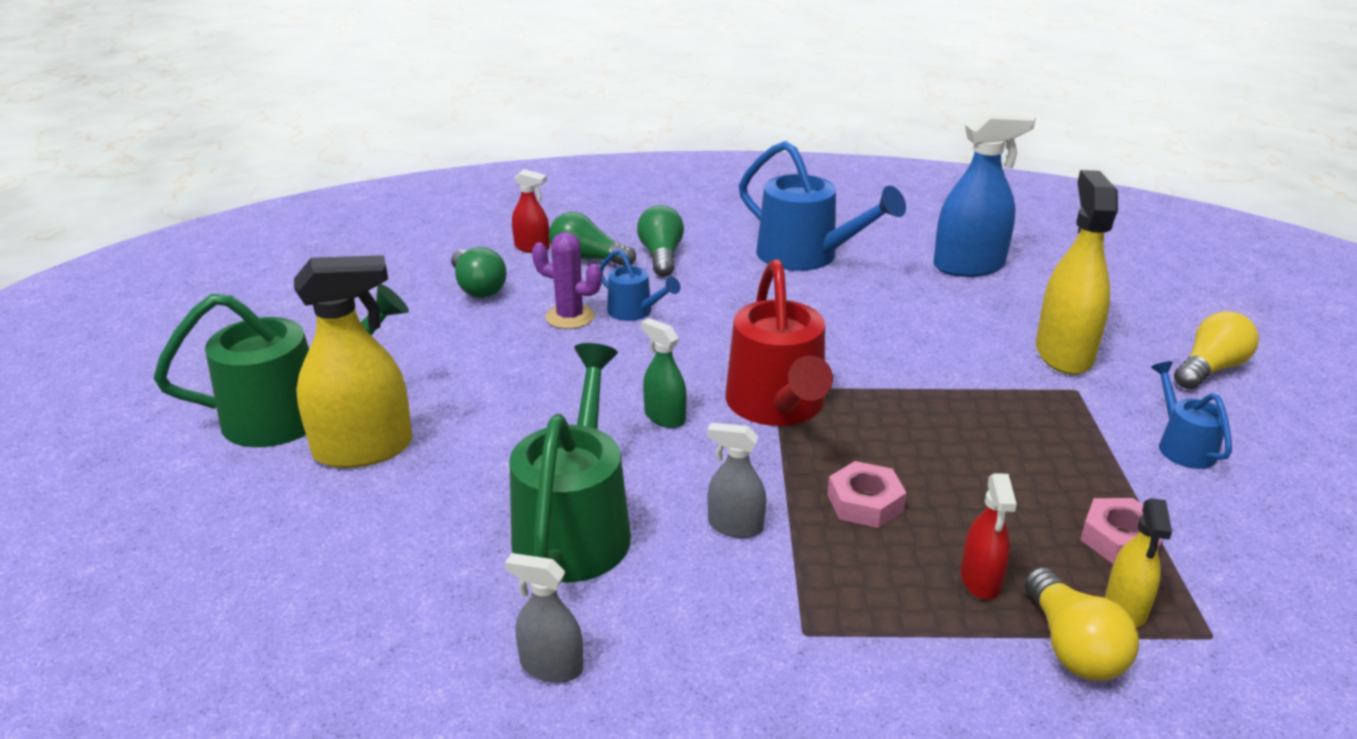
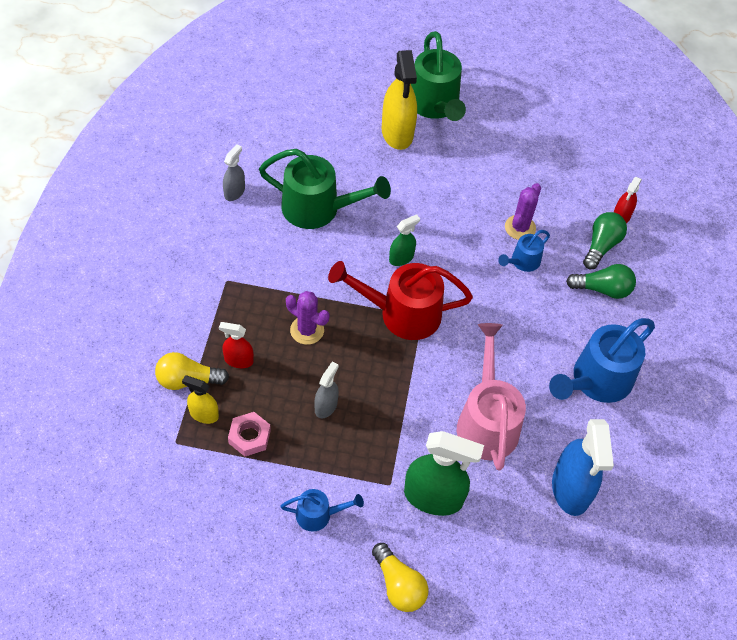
camera: 95 degrees right, 25 degrees up
(478, 288) = (564, 185): green light bulb -> none
(735, 526) = (303, 271): grey spray bottle -> grey spray bottle (326, 406)
(865, 502) = (307, 330): pink nut -> purple cactus
(918, 323) = (486, 421): none -> pink watering can
(1063, 354) = (433, 497): yellow spray bottle -> green spray bottle

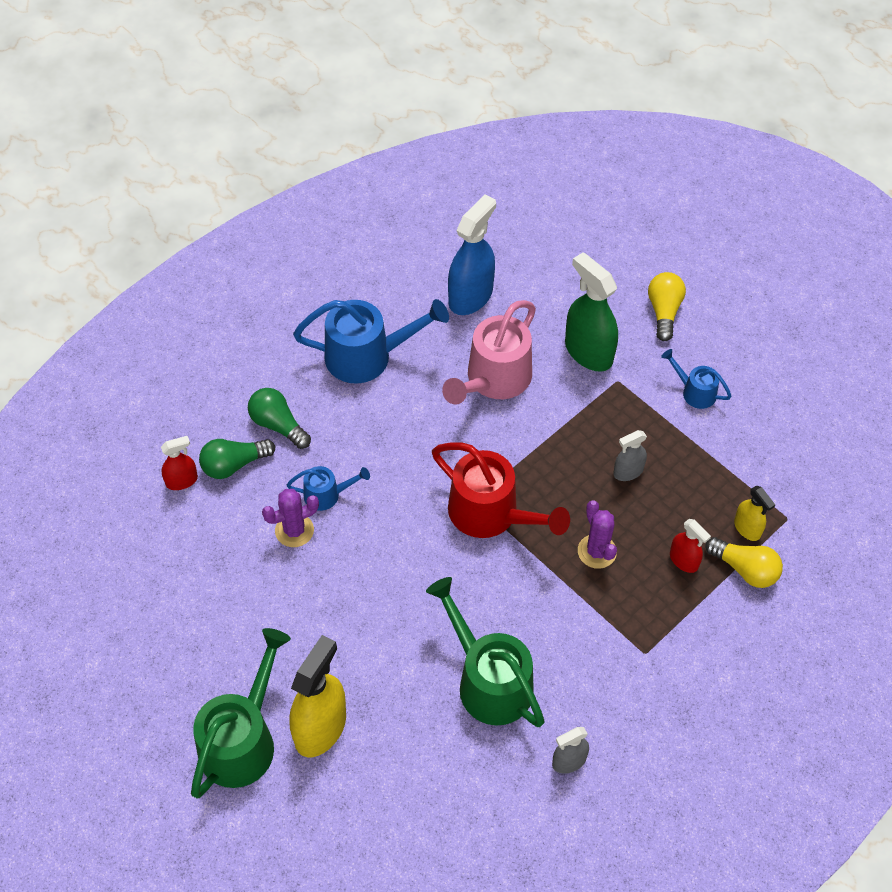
camera: 140 degrees left, 0 degrees up
(249, 436) = (716, 485): pink nut -> none
(401, 258) = (444, 570): green spray bottle -> none

